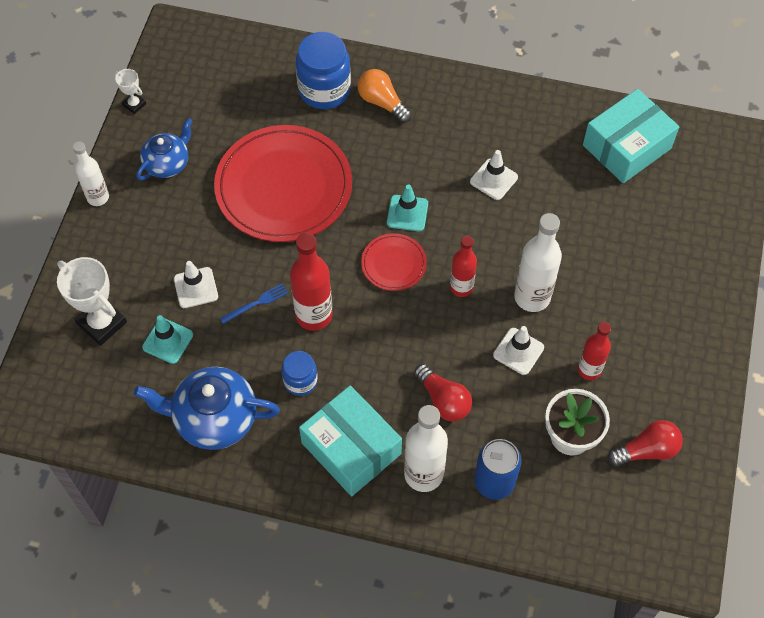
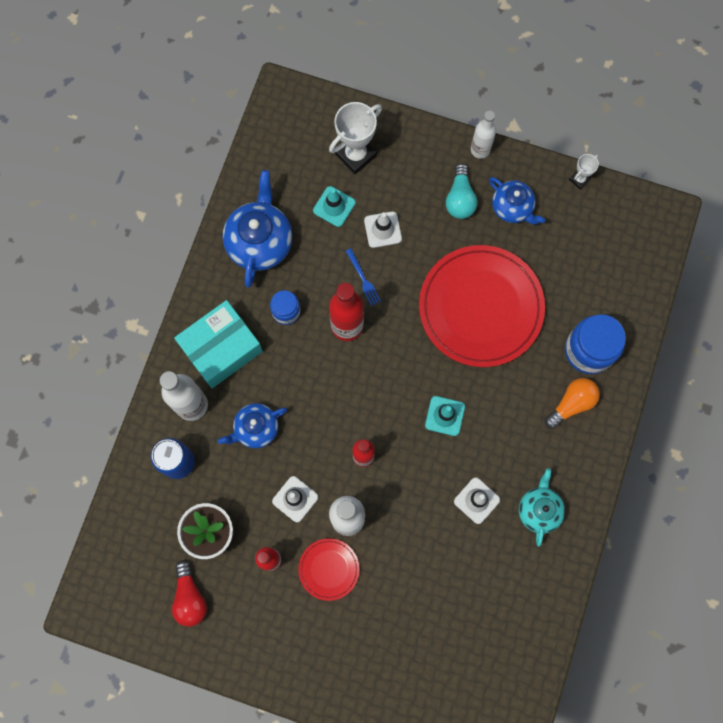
camera: 95 degrees right, 15 degrees up
(157, 213) = (460, 199): none -> turquoise light bulb
(393, 264) = (392, 398): red plate -> red plate (329, 569)
(443, 400) = (256, 428): red light bulb -> blue teapot
(495, 125) = (539, 509): none -> turquoise teapot
(626, 147) = (506, 638): turquoise box -> none

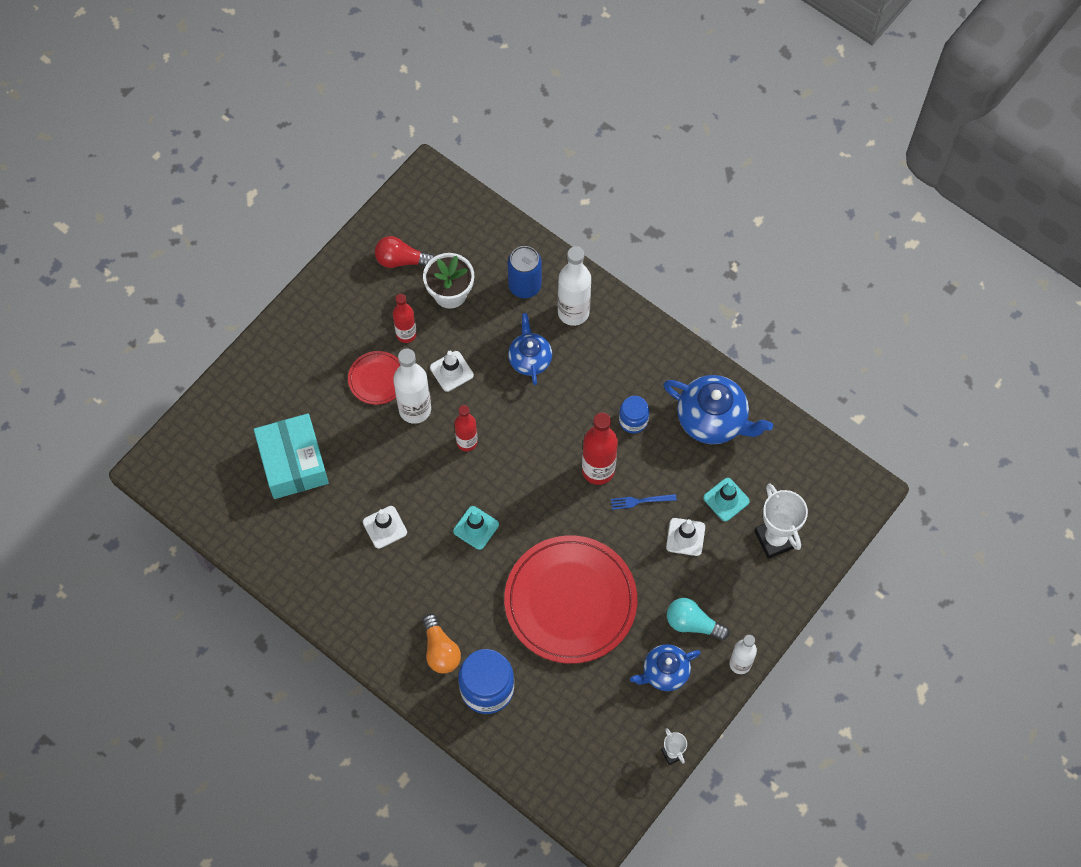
camera: 110 degrees right, 10 degrees down
(221, 348) = (617, 353): turquoise box -> turquoise box (293, 463)
(539, 509) = (352, 580): turquoise teapot -> none

